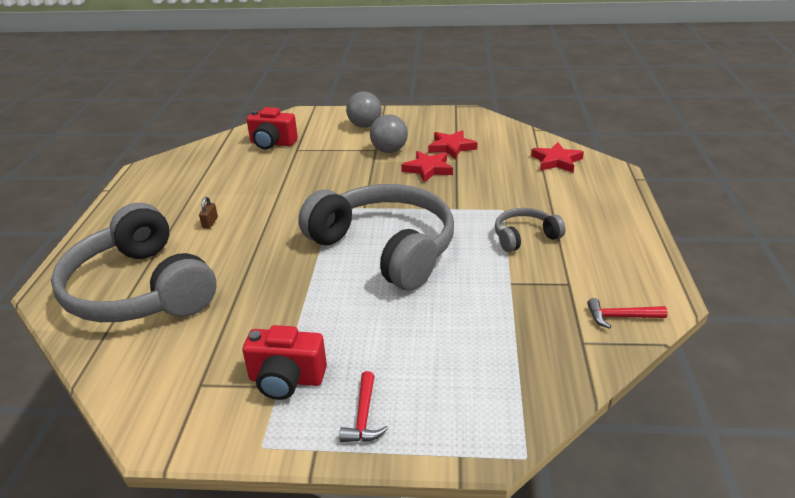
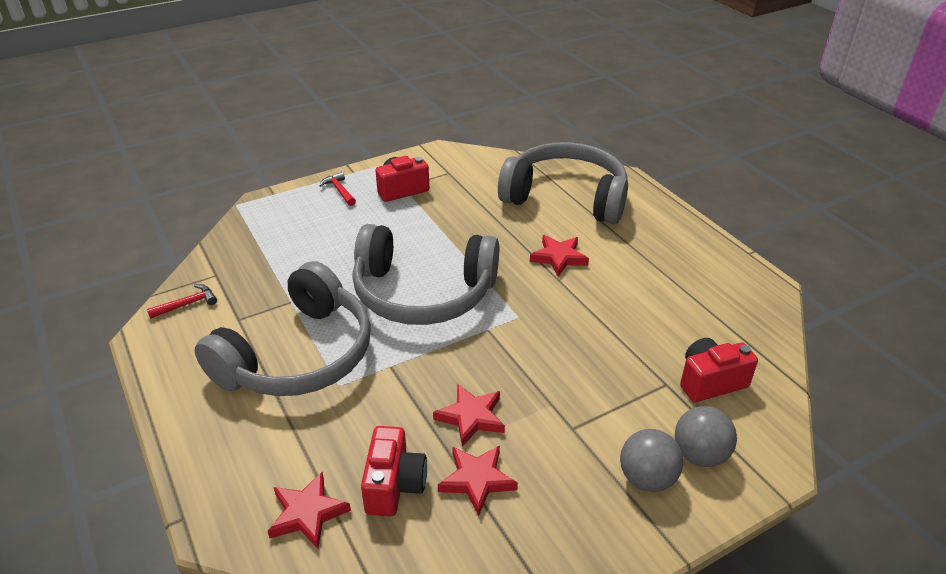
camera: 145 degrees right, 5 degrees up
(210, 223) = (603, 258): brown padlock -> none
(241, 236) = (559, 257): none -> red star
(389, 150) = (552, 433): grey ball -> grey ball (699, 455)
(499, 157) = (394, 485): none -> red camera
(524, 237) = (298, 355): grey headphones -> grey headphones, size x2.21

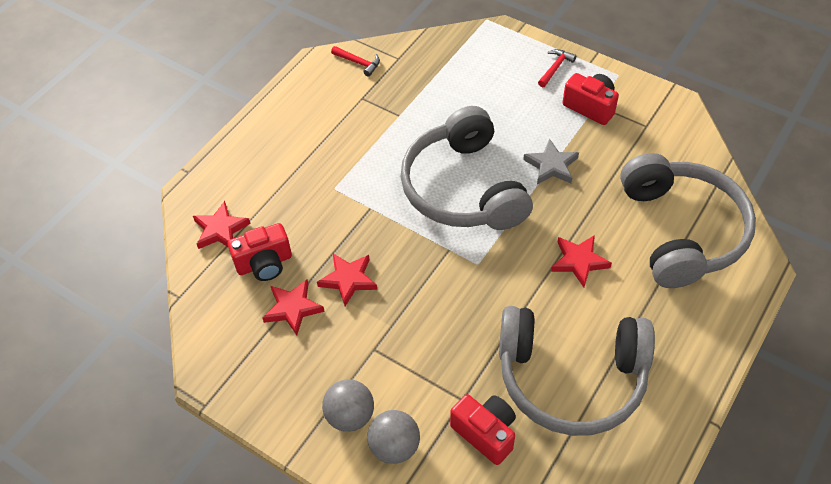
camera: 65 degrees right, 15 degrees up
(298, 355) = (348, 150): grey headphones -> grey headphones (571, 377)
(444, 233) = (551, 166): none -> grey star

